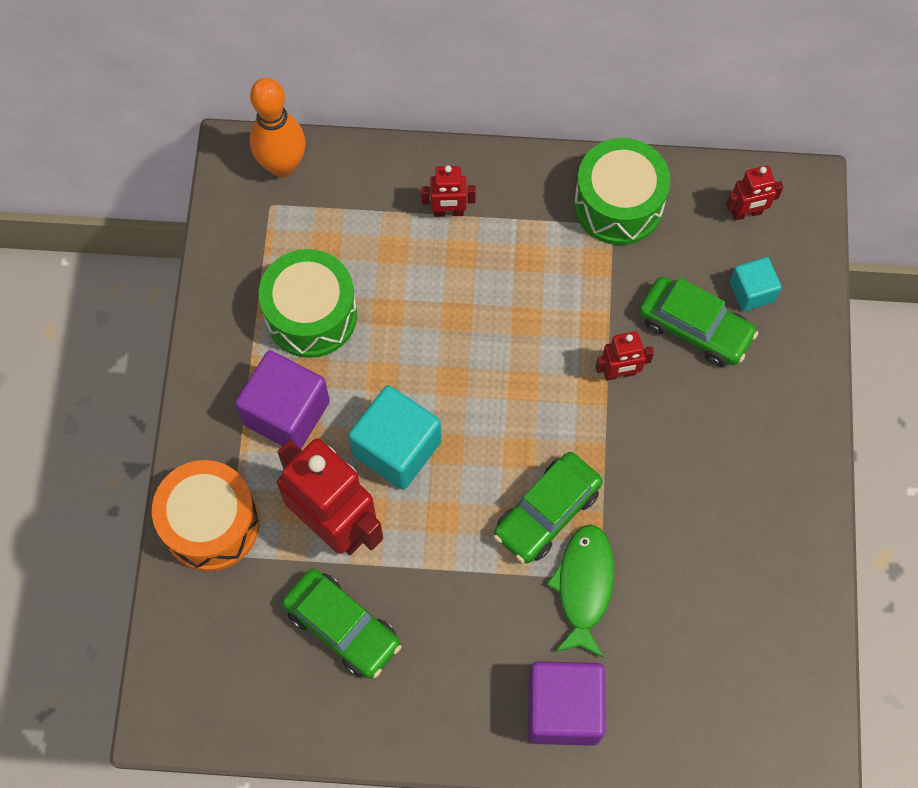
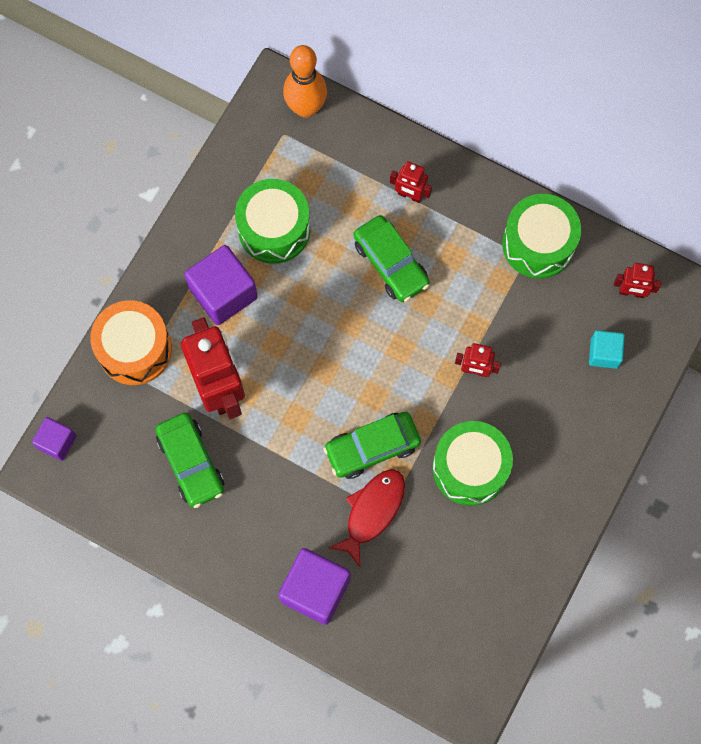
camera: 25 degrees right, 5 degrees up
(167, 677) = (57, 442): none -> purple cube
(396, 448) = (288, 353): turquoise cube -> none
(584, 586) = (372, 512): green fish -> red fish
(670, 485) = (470, 468): none -> green drum
(695, 328) = (547, 361): green car -> green car (391, 263)

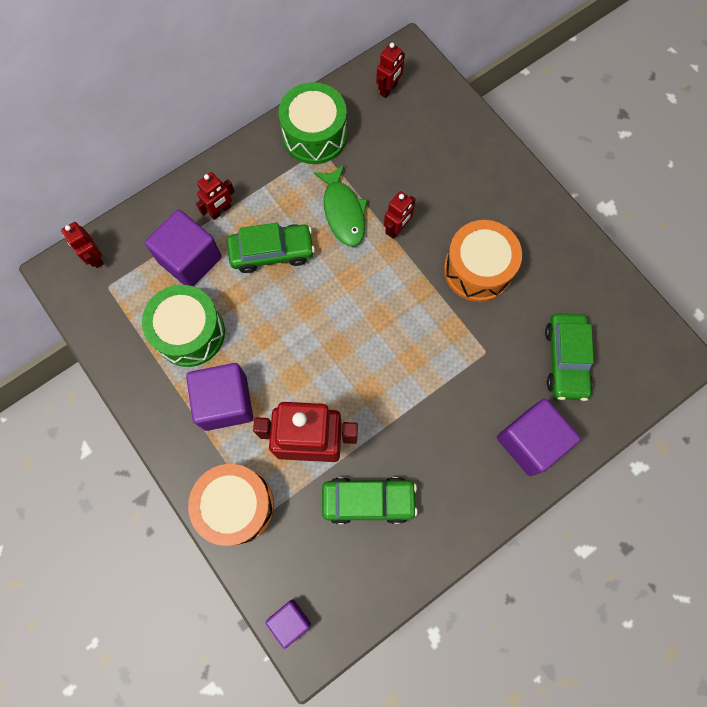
camera: 65 degrees left, 0 degrees up
(306, 108) = (95, 257): orange bowling pin -> red robot
(346, 193) = (190, 259): none -> purple cube
(372, 448) = (425, 338): green car -> green car (565, 360)
(372, 512) = (481, 363): red fish -> none
(467, 310) = (343, 212): none -> green fish
(470, 468) = (477, 269): green drum -> orange drum
(604, 353) = (428, 130): turquoise cube -> none

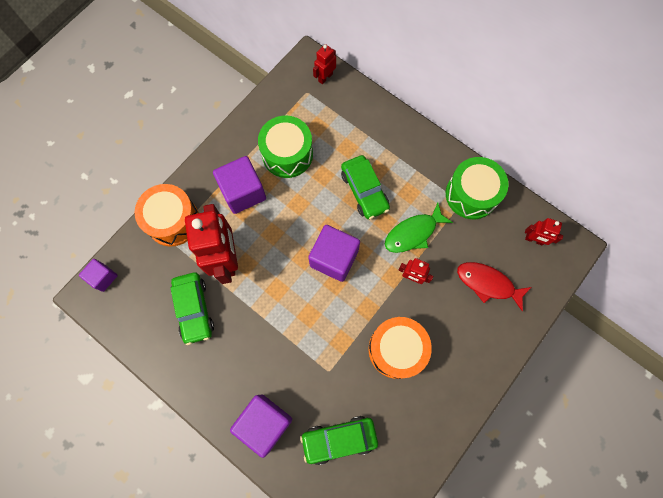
camera: 75 degrees right, 0 degrees up
(190, 259) = (342, 137): purple cube -> purple cube (334, 258)
(220, 211) = (386, 146): red robot -> none
(426, 151) = (488, 283): none -> red fish

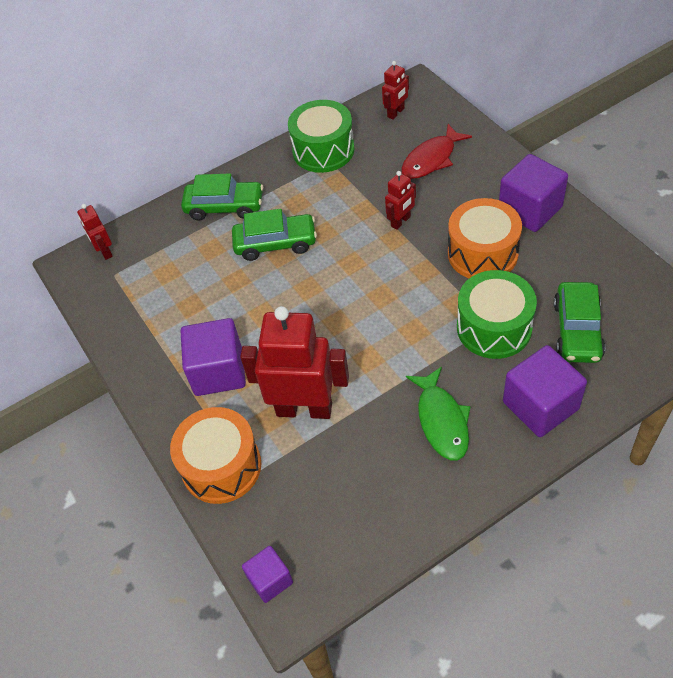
camera: 65 degrees left, 20 degrees down
(194, 309) = (362, 462): green car -> green car (224, 206)
(287, 154) = (189, 312): green drum -> green drum (494, 327)
(334, 258) = (349, 290): purple cube -> purple cube (530, 209)
(413, 233) = (348, 209): green fish -> green fish (441, 420)

